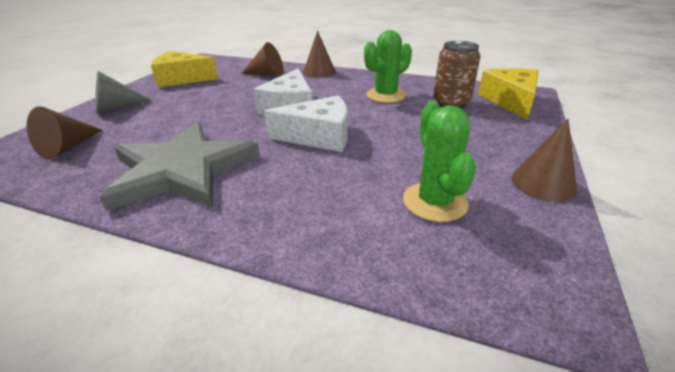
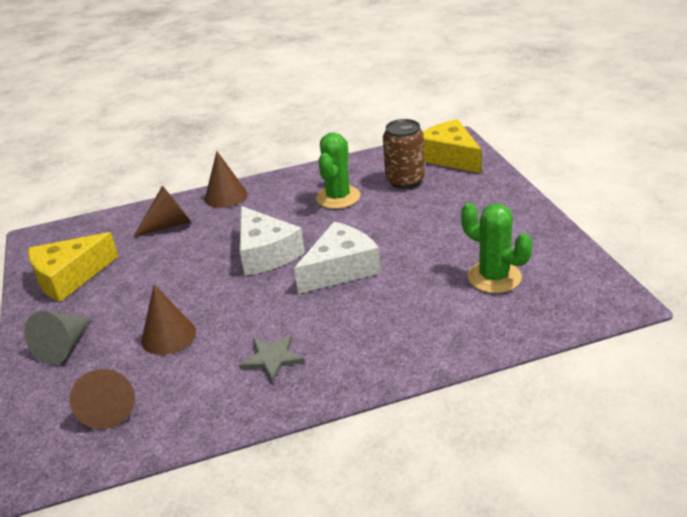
camera: 35 degrees left, 0 degrees up
(182, 169) = (272, 359): grey star -> grey star, size x0.41
(543, 183) = (542, 227): brown cone -> brown cone (168, 336)

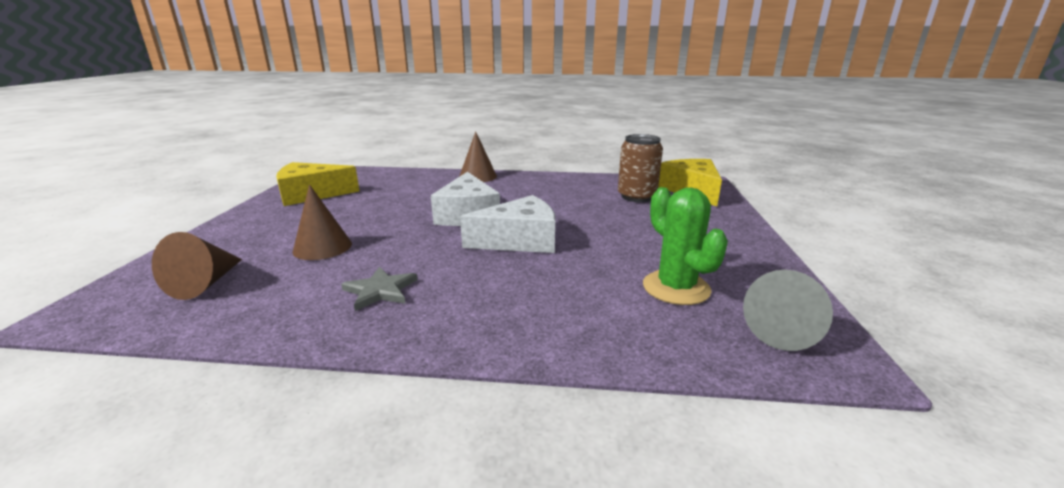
camera: 20 degrees right, 10 degrees down
(64, 347) = (242, 232): grey cone -> grey cone (784, 331)
(169, 225) = (417, 183): brown cone -> none
(338, 197) = (566, 195): green cactus -> none

